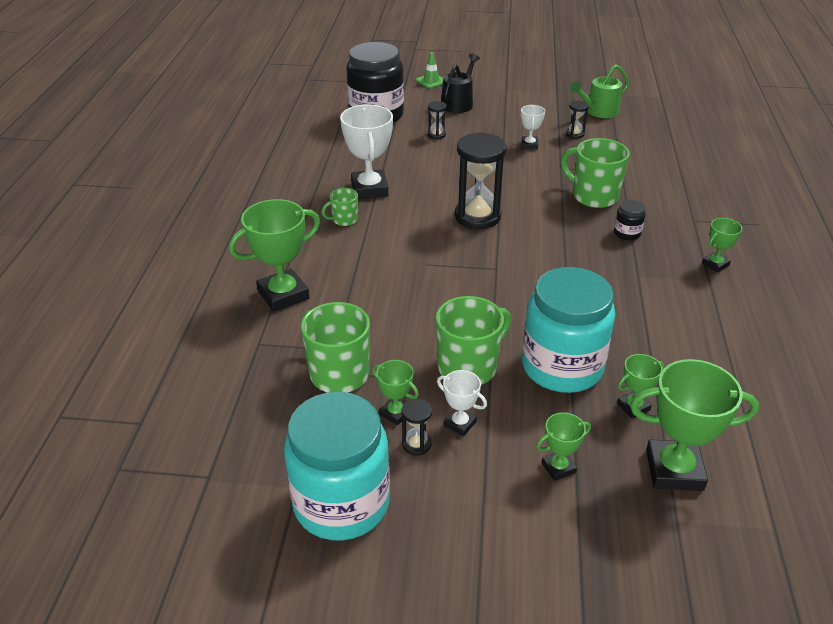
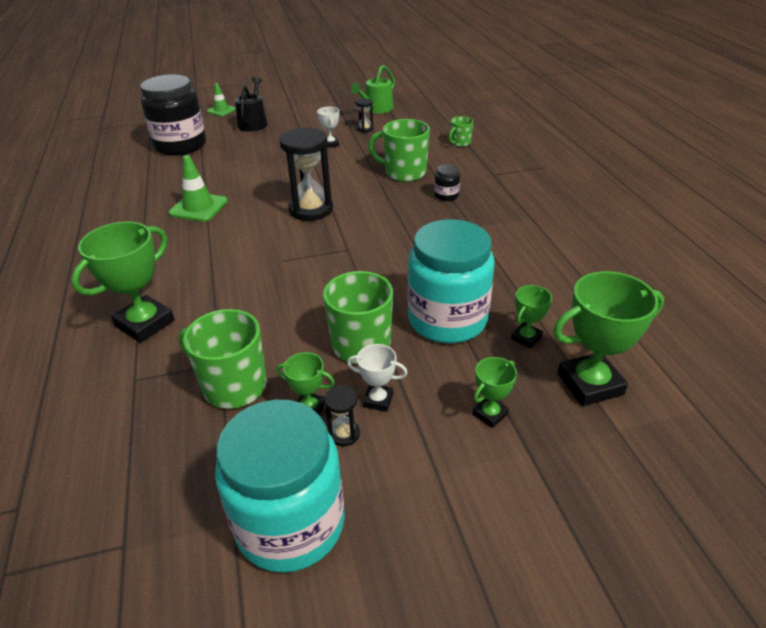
camera: 20 degrees left, 0 degrees up
(344, 220) = (183, 239): green mug -> green mug (460, 143)
(369, 189) = (198, 207): white trophy -> green traffic cone
(436, 135) = (244, 151): black hourglass -> none
(715, 264) = (528, 204): green trophy -> none

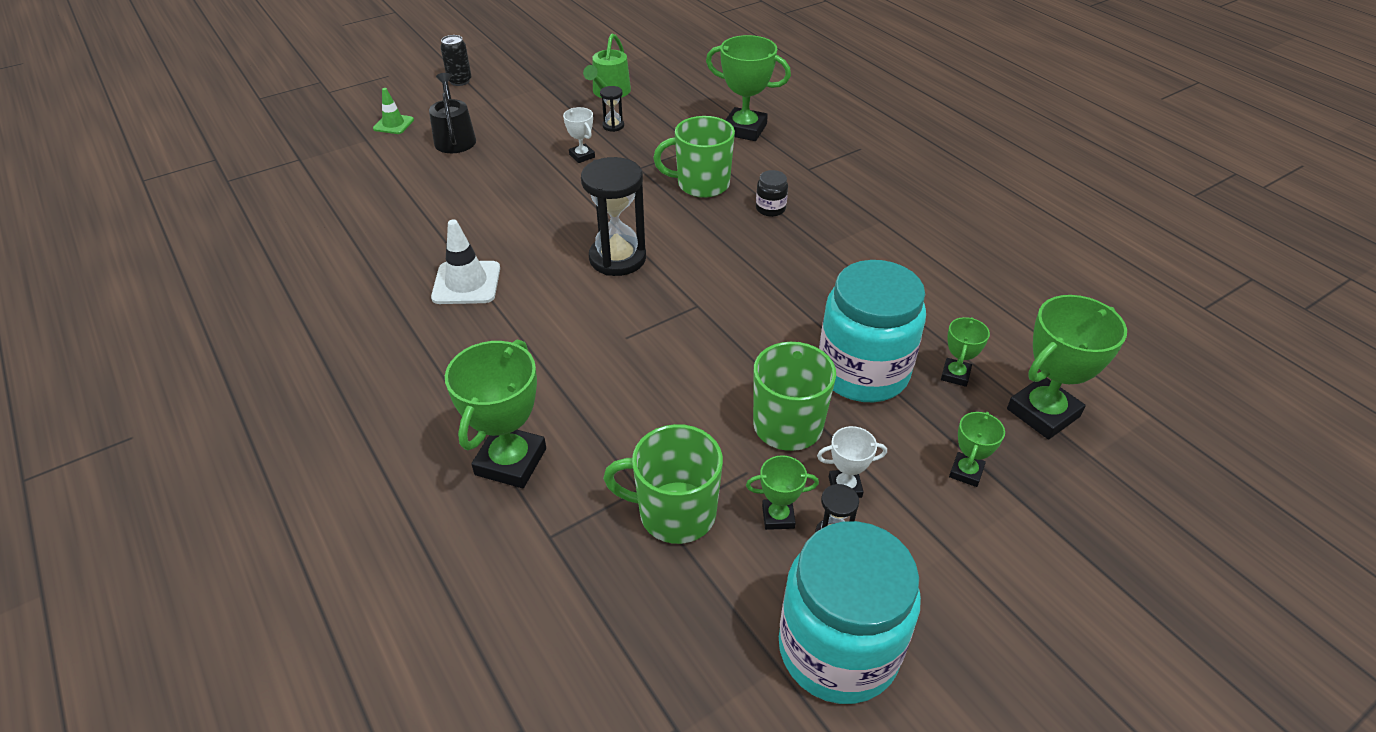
camera: 20 degrees left, 5 degrees up
(180, 145) = (373, 191): black jar -> none
(198, 207) = (466, 283): green traffic cone -> white traffic cone
(281, 91) = (460, 81): none -> black can
(460, 143) = (744, 129): green mug -> green trophy

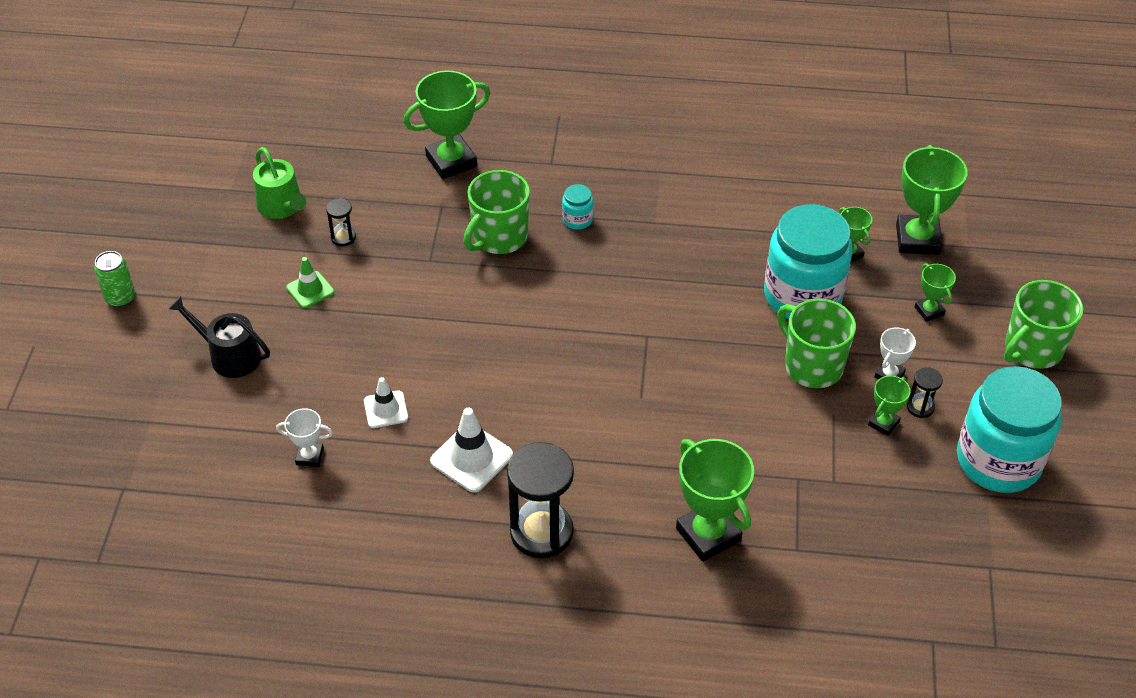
camera: 50 degrees left, 5 degrees up
(393, 124) = (145, 387): green traffic cone -> green traffic cone (310, 290)
(460, 81) = (120, 298): black can -> green can
(473, 221) = (386, 409): none -> white traffic cone
(582, 156) = (367, 285): white trophy -> white trophy (309, 456)
(617, 258) = (541, 347): black hourglass -> black hourglass (541, 532)
(675, 513) = (835, 472): green mug -> green mug (1032, 349)
(770, 209) = (577, 220): black jar -> turquoise jar

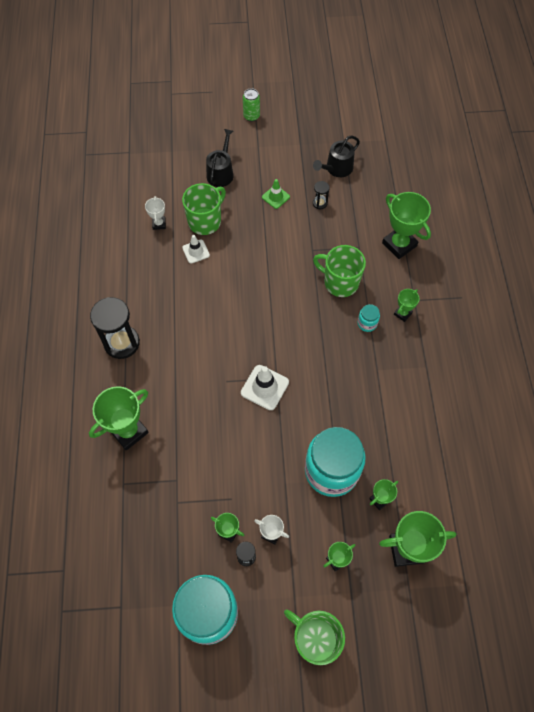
camera: 80 degrees right, 15 degrees up
(282, 206) = (337, 168): green watering can -> black watering can
(471, 458) = (168, 299): white traffic cone -> white traffic cone (264, 387)
(570, 179) = (402, 313): none -> green trophy
(812, 366) = (270, 482): green mug -> green mug (205, 221)

